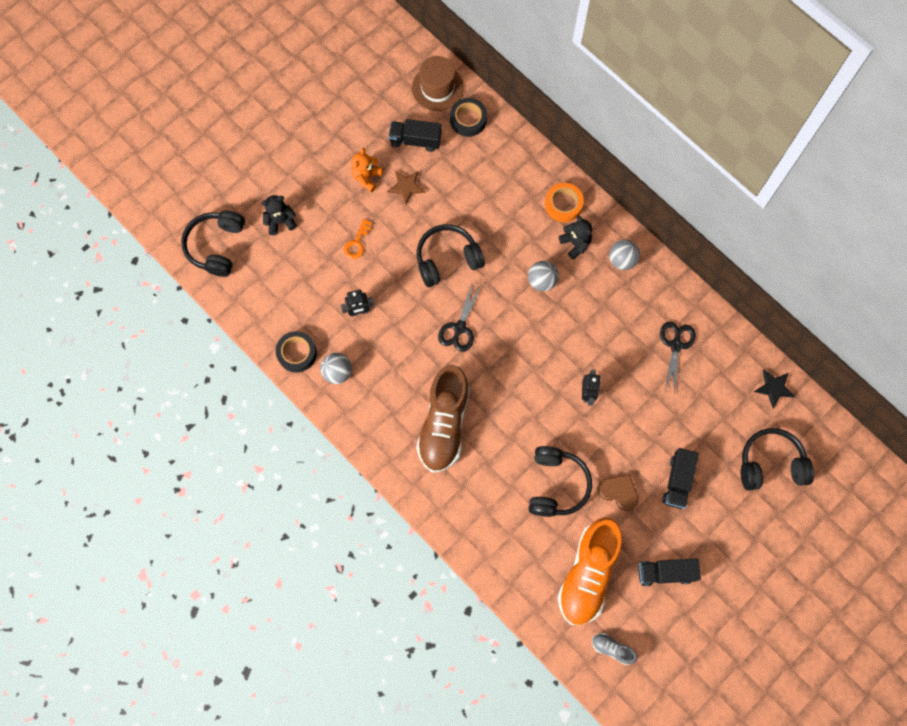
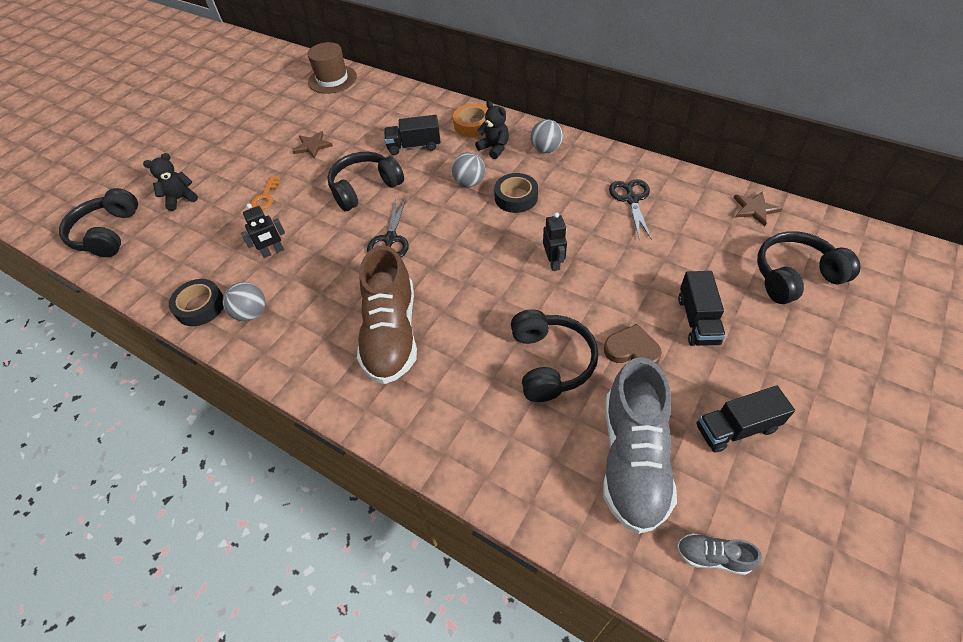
camera: 10 degrees left, 20 degrees down
(366, 177) = (271, 148): orange teddy bear -> none
(415, 140) = (317, 114): black truck -> black truck (414, 146)
(468, 120) = (365, 92): black tape -> black tape (516, 197)
(588, 574) = (633, 459): orange shoe -> grey shoe
(774, 388) = (754, 209): black star -> brown star

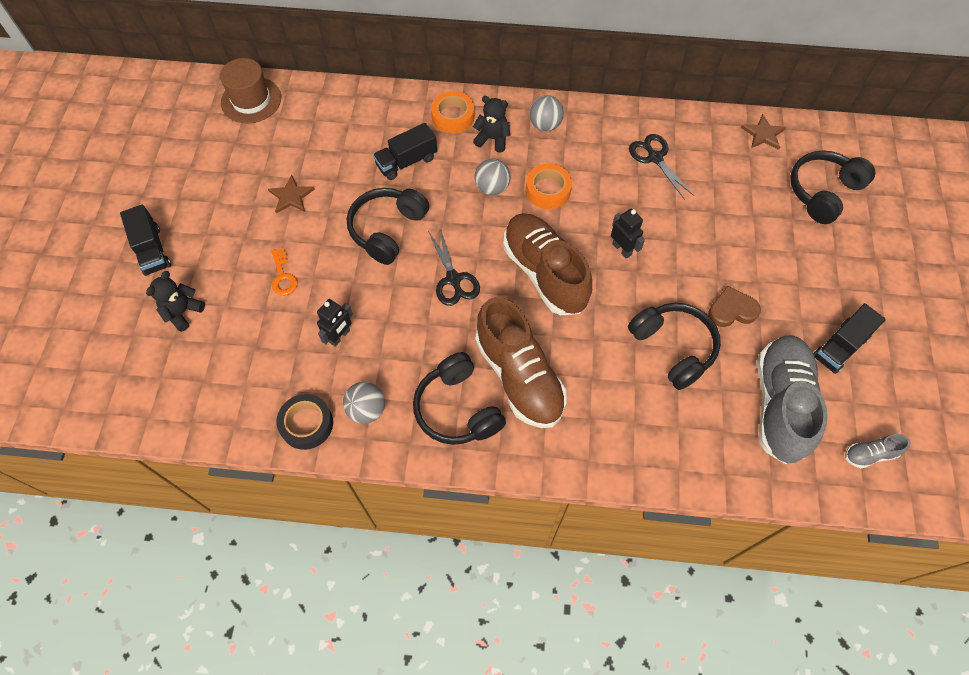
camera: 30 degrees left, 10 degrees up
(108, 233) = (127, 384): black headphones -> black headphones (457, 408)
(470, 259) = (544, 273): none -> brown shoe
(516, 197) = (548, 190): black tape -> orange tape
(633, 459) = (780, 404): grey shoe -> grey shoe turned 150 degrees counterclockwise
(697, 320) = (768, 262): black truck -> black truck (152, 250)

